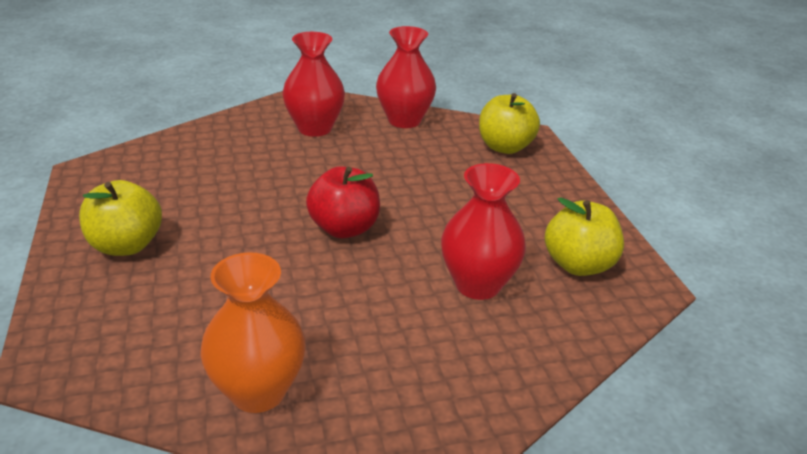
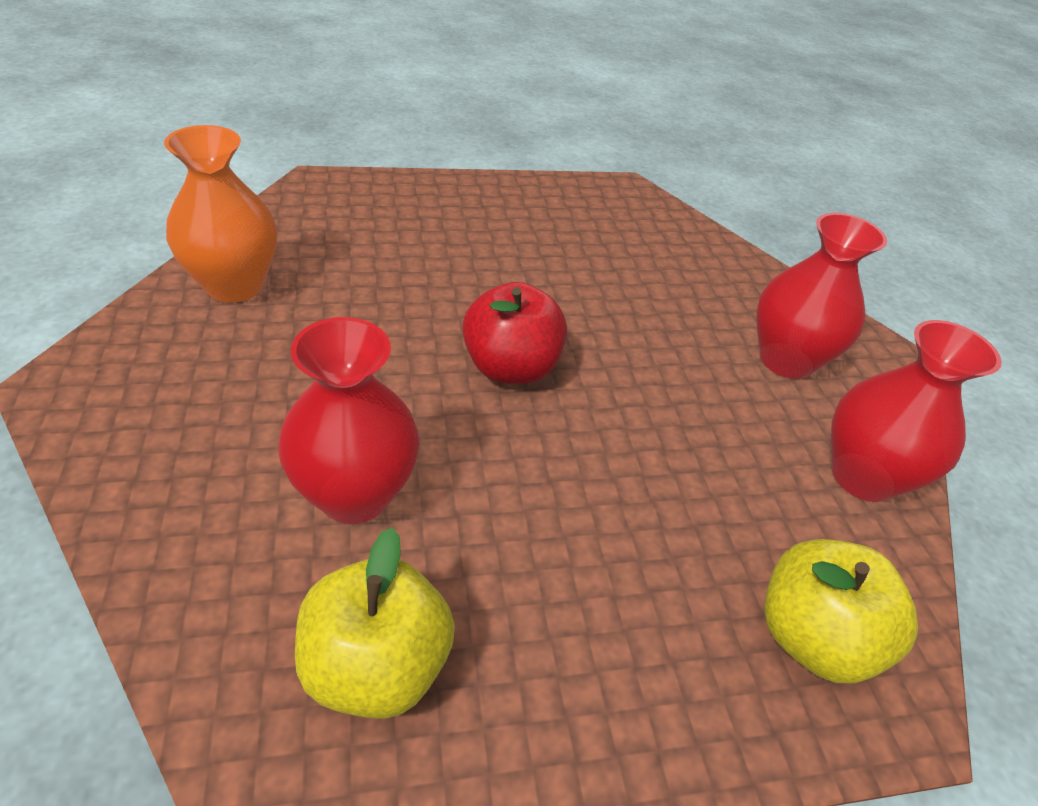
camera: 90 degrees right, 10 degrees up
(126, 245) = (486, 213): yellow apple -> none

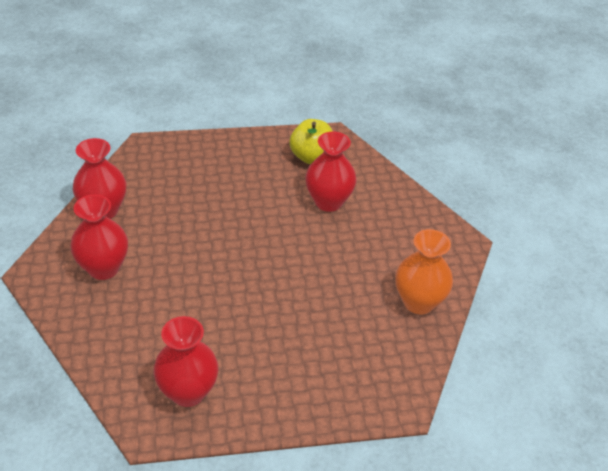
camera: 175 degrees left, 0 degrees up
(510, 368) = (263, 258): red apple -> none
(592, 213) = (188, 392): none -> red vase
(812, 637) = (163, 161): yellow apple -> none

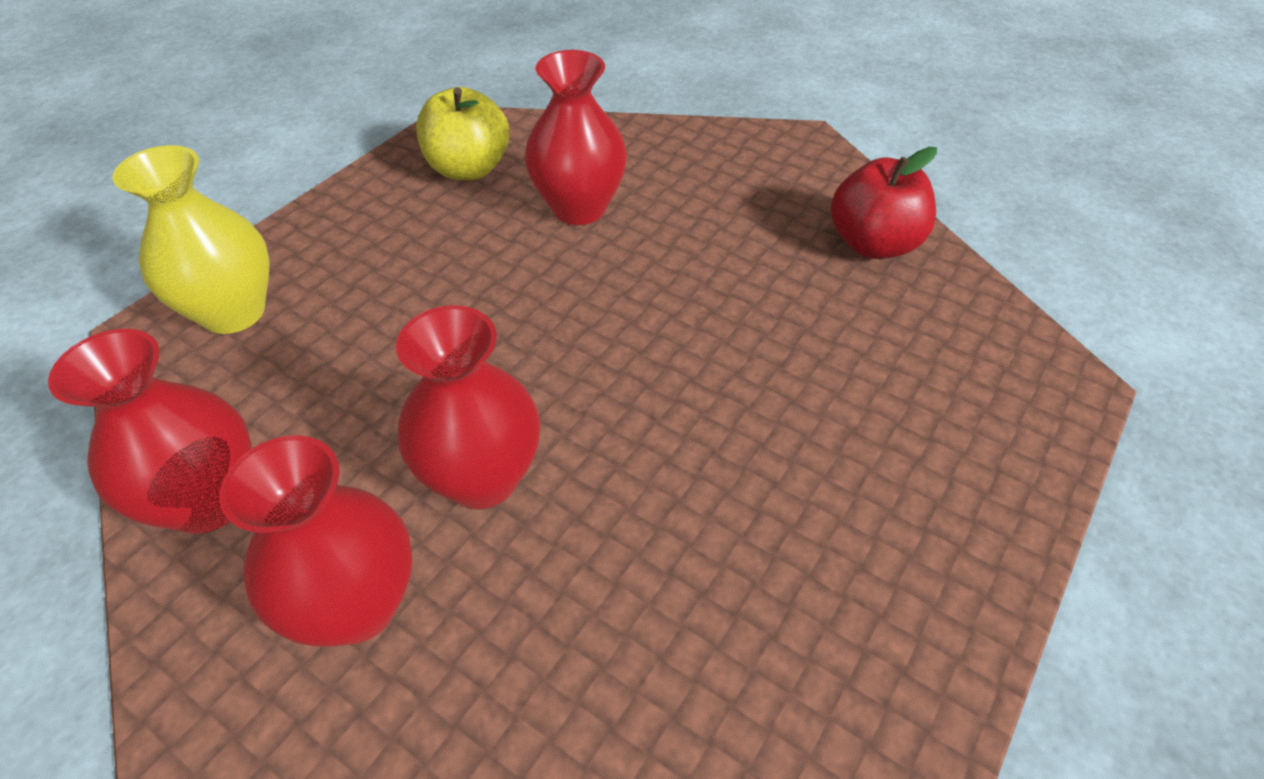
camera: 45 degrees left, 5 degrees up
(174, 156) = (233, 312): none -> yellow vase
(188, 392) = (824, 670): red vase -> red vase (482, 478)
(418, 302) = (873, 244): orange vase -> red apple

